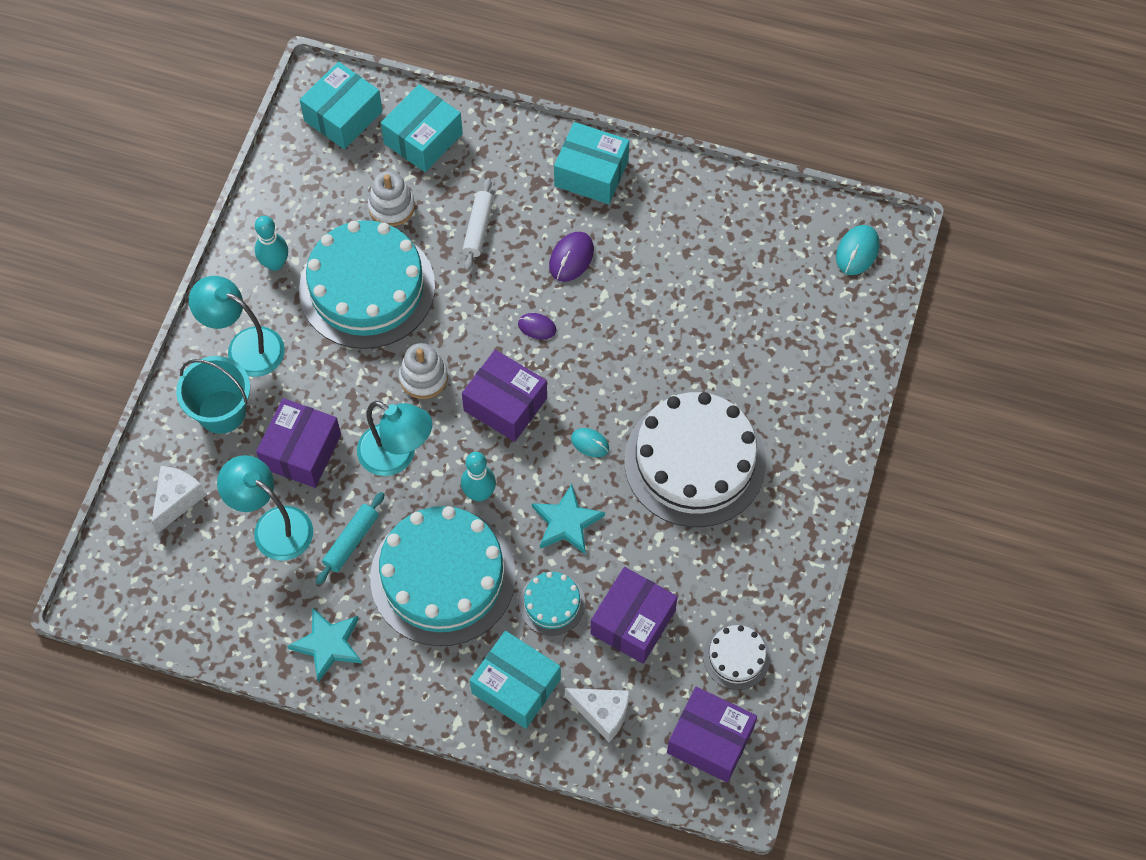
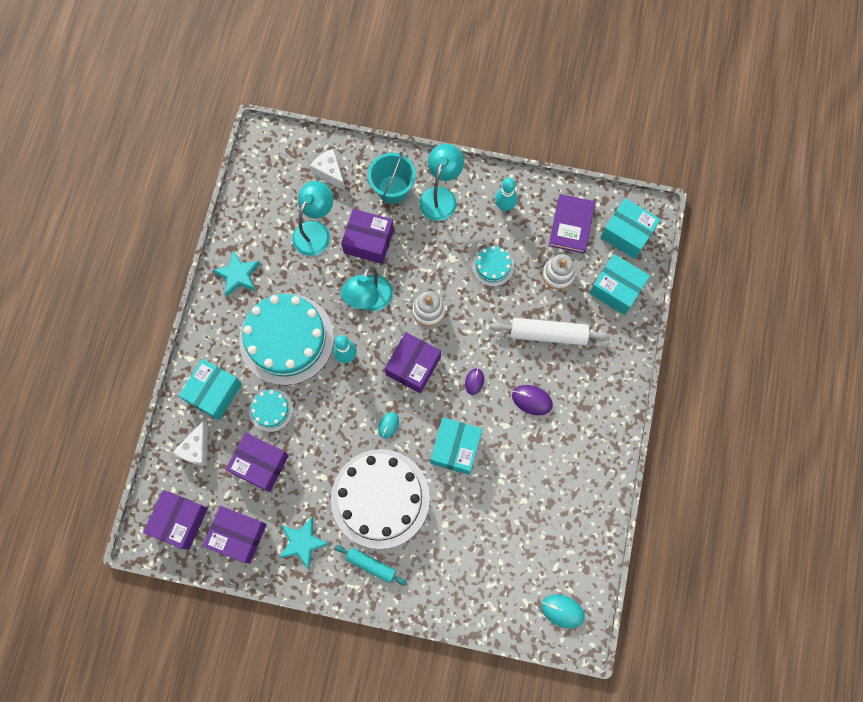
camera: 85 degrees right, 10 degrees up
(177, 500) = (330, 173): white cheese -> white cheese turned 150 degrees counterclockwise
(319, 182) = (571, 225): none -> purple book
(351, 541) = (308, 279): turquoise rolling pin -> turquoise rolling pin (371, 565)
(367, 288) = (492, 266): turquoise cake -> turquoise cake, size x0.45
(478, 228) = (548, 334): white rolling pin -> white rolling pin, size x1.59
(566, 522) = (329, 414): turquoise star -> turquoise star (302, 542)
(591, 173) = (604, 408): turquoise box -> turquoise box (455, 448)
(736, 657) = (238, 535): white cake -> purple box

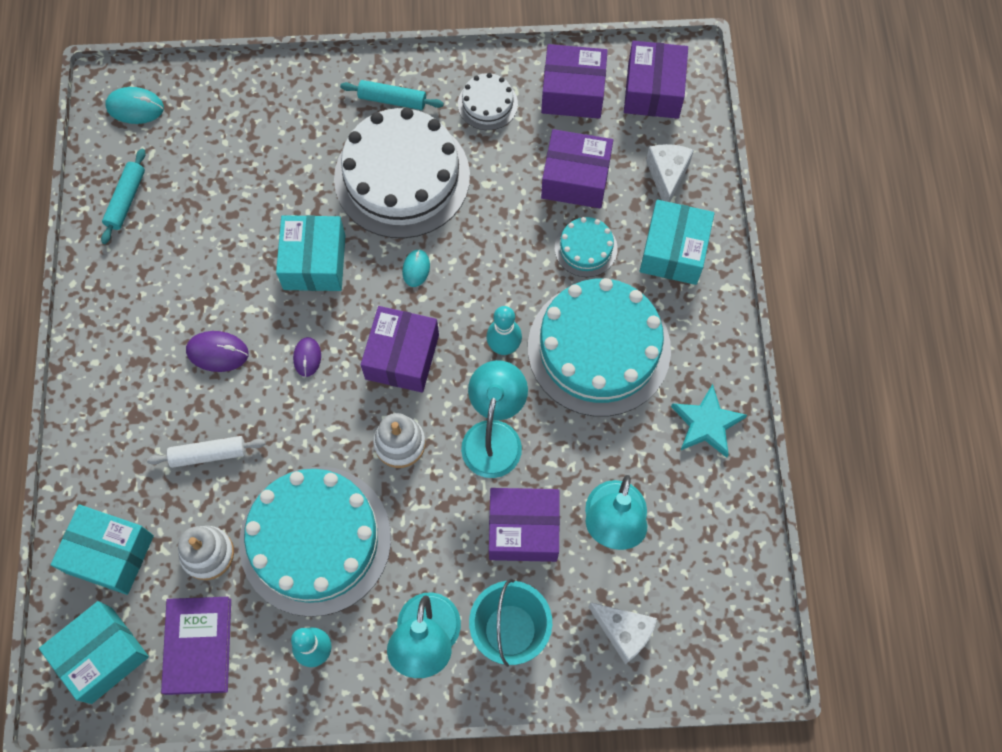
camera: 165 degrees right, 5 degrees down
(302, 542) = (487, 104): turquoise star -> white cake
(492, 266) = (315, 540): turquoise cake -> turquoise cake, size x2.20
(548, 334) = (208, 454): white rolling pin -> white rolling pin, size x0.63
(578, 532) = (126, 200): none -> turquoise rolling pin
(627, 233) = (102, 655): turquoise box -> turquoise box turned 60 degrees counterclockwise

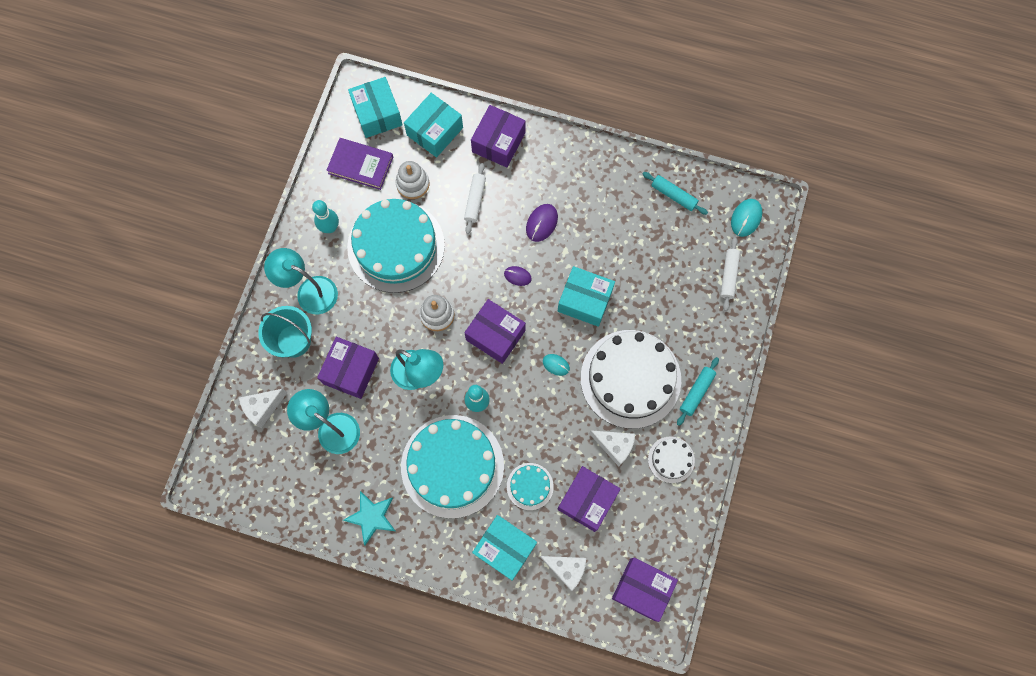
camera: 110 degrees right, 5 degrees up
(223, 106) = (729, 276): none -> white rolling pin
(496, 169) = (614, 446): none -> white cheese
(573, 92) = (660, 526): purple box -> purple box (498, 142)

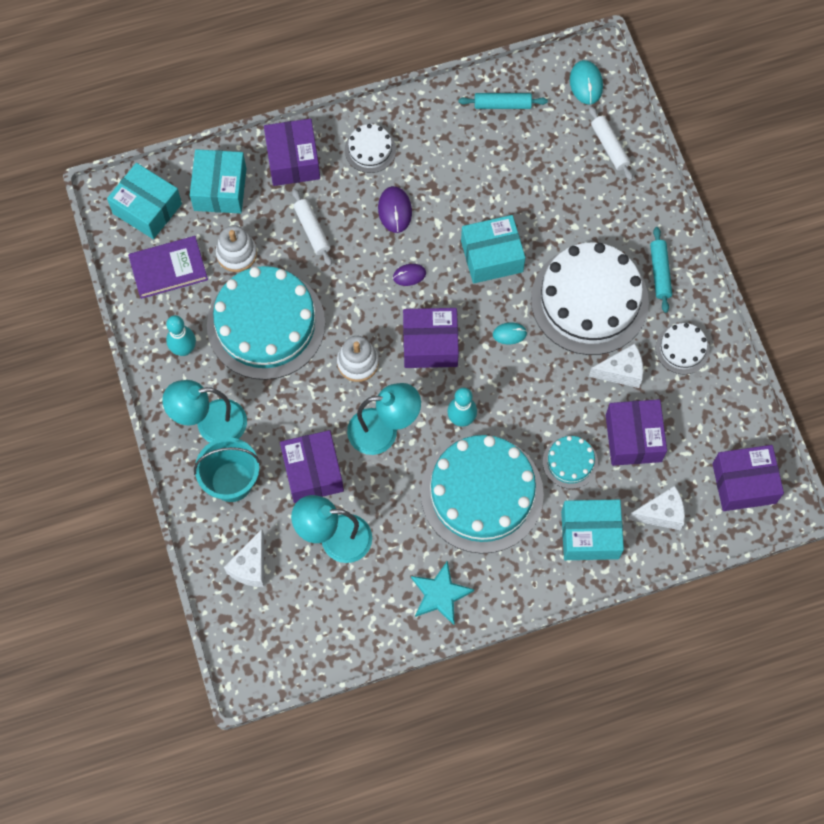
camera: 35 degrees left, 5 degrees down
(556, 169) = (370, 150): none -> white cake

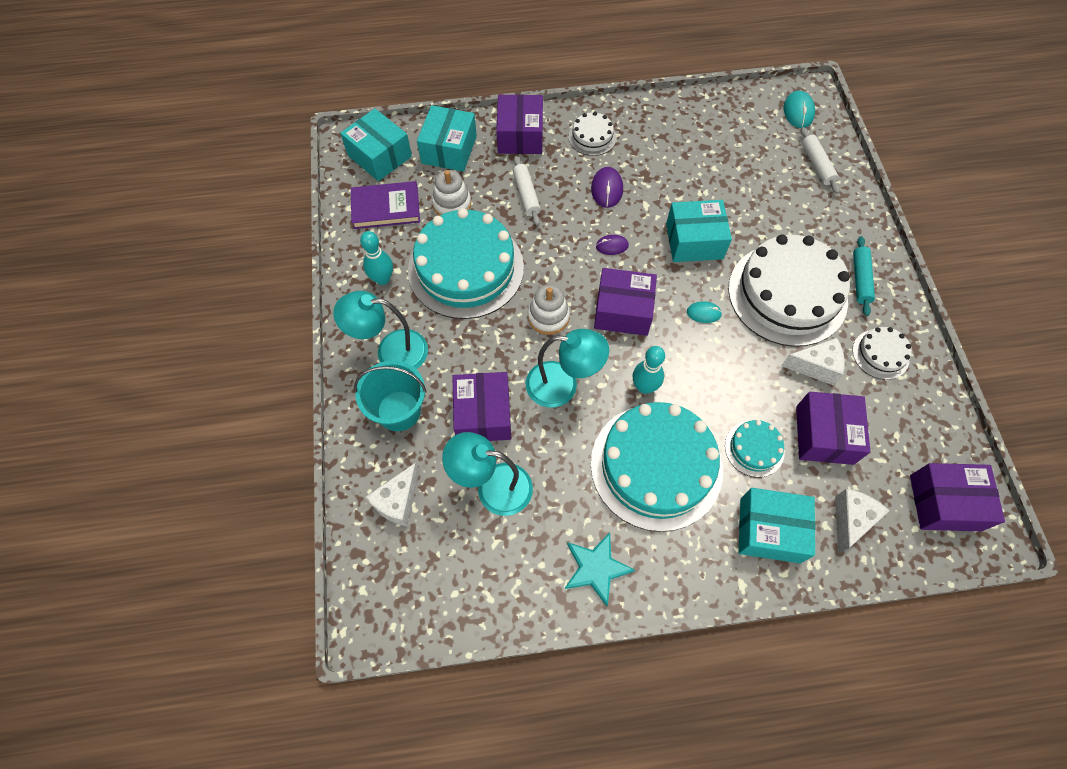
camera: 10 degrees right, 5 degrees down
(502, 105) = (719, 118): turquoise rolling pin -> none
(661, 513) = (850, 520): white cheese -> white cheese turned 60 degrees counterclockwise

